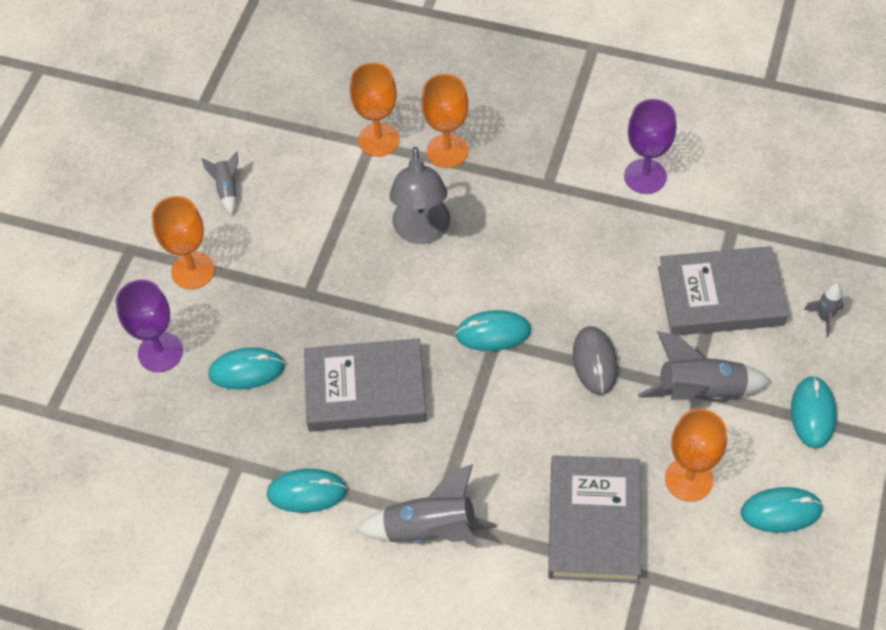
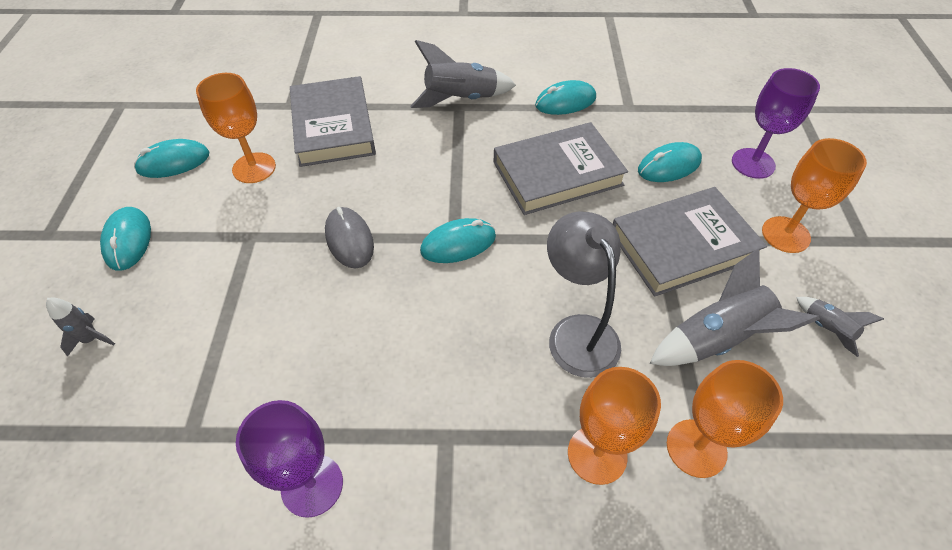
camera: 160 degrees right, 5 degrees down
(700, 391) = (241, 237): grey rocket -> grey rocket (716, 339)
(720, 296) = (213, 336): grey book -> grey book (682, 245)

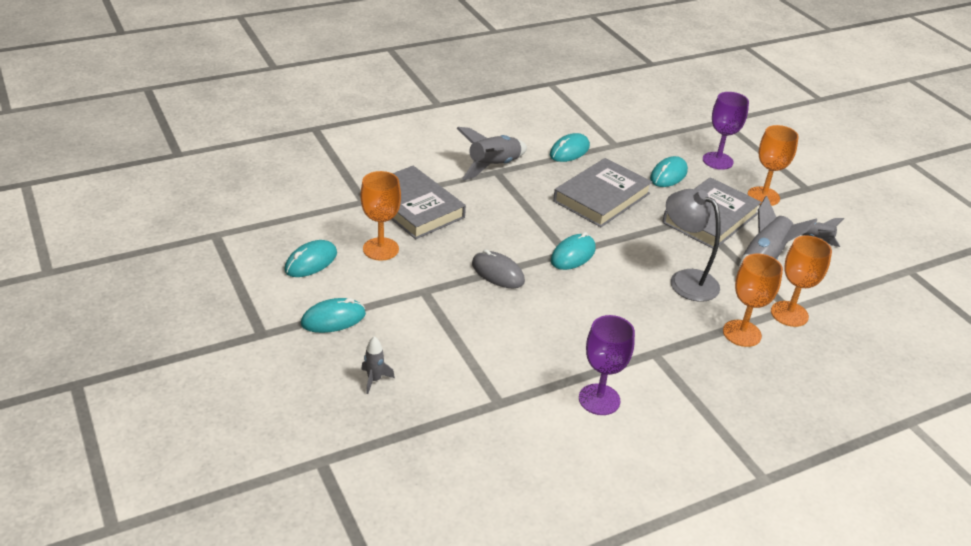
camera: 30 degrees left, 15 degrees down
(128, 240) = (333, 319): turquoise mouse -> turquoise mouse turned 75 degrees counterclockwise

